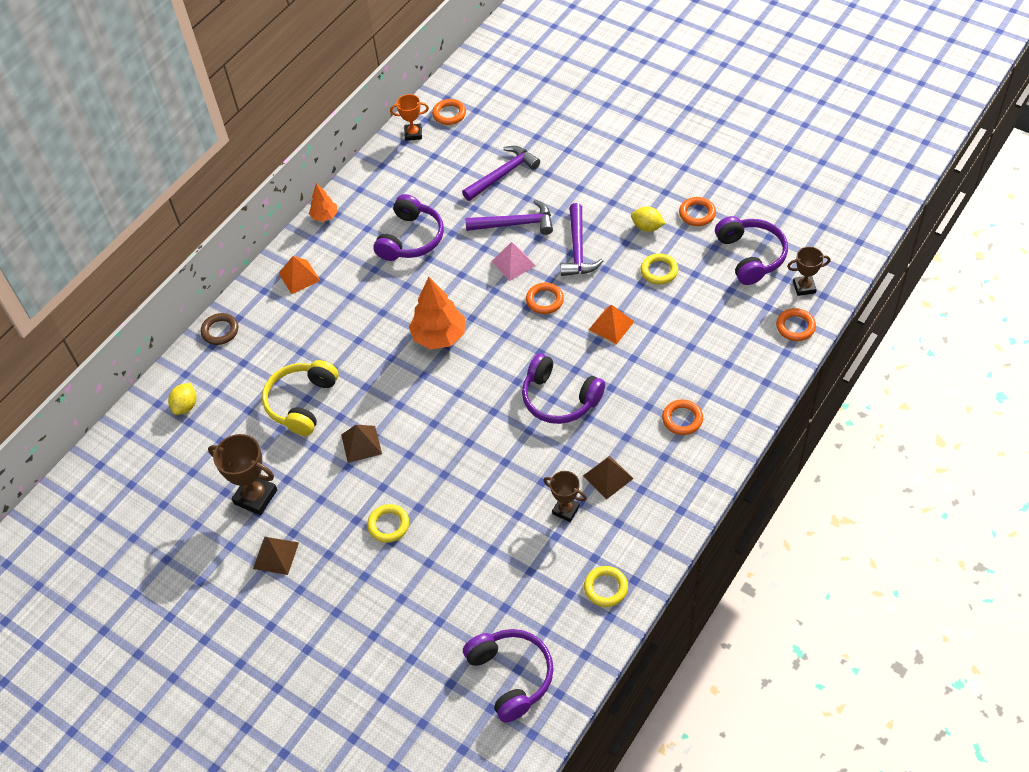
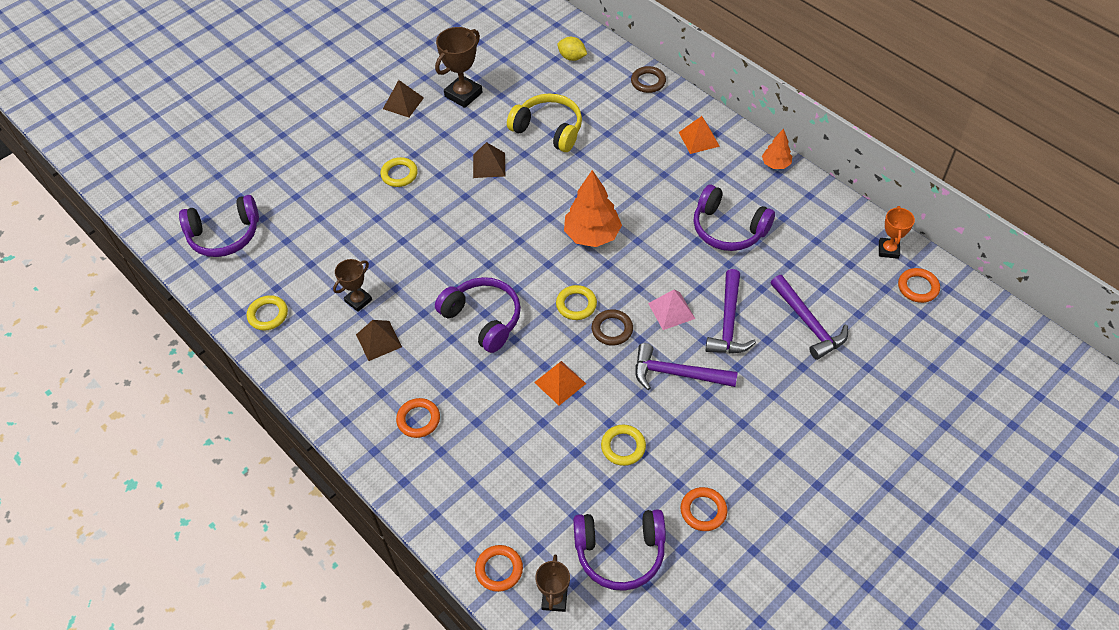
camera: 100 degrees right, 0 degrees up
(524, 331) = (576, 304): none -> yellow ring
(545, 300) = (612, 329): orange ring -> brown ring
(559, 398) = (483, 319): purple headphones -> purple headphones turned 90 degrees clockwise
(647, 227) = (694, 451): yellow lemon -> none

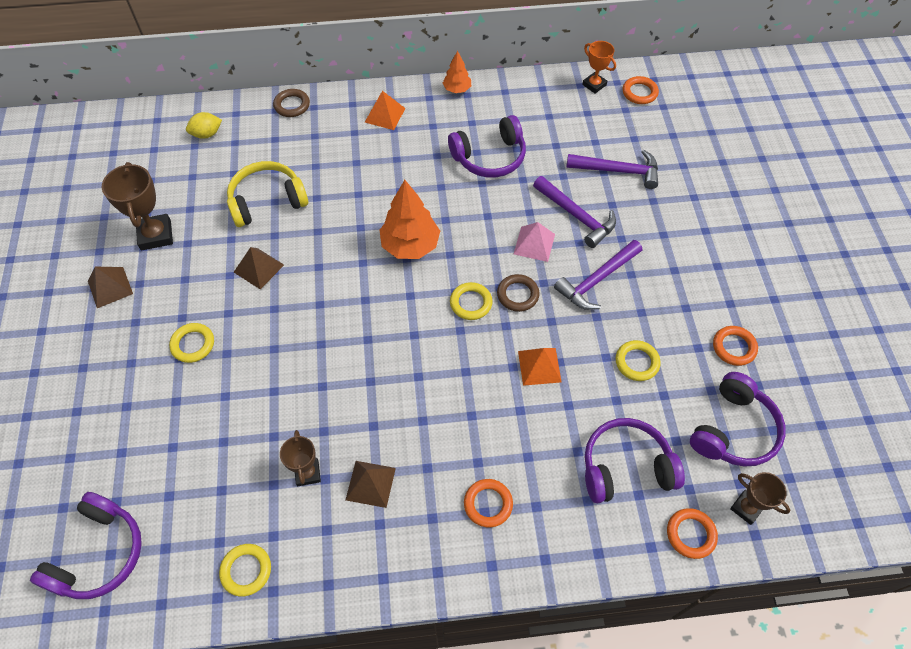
camera: 55 degrees left, 5 degrees up
(483, 319) = (423, 381): purple headphones -> purple headphones (625, 467)

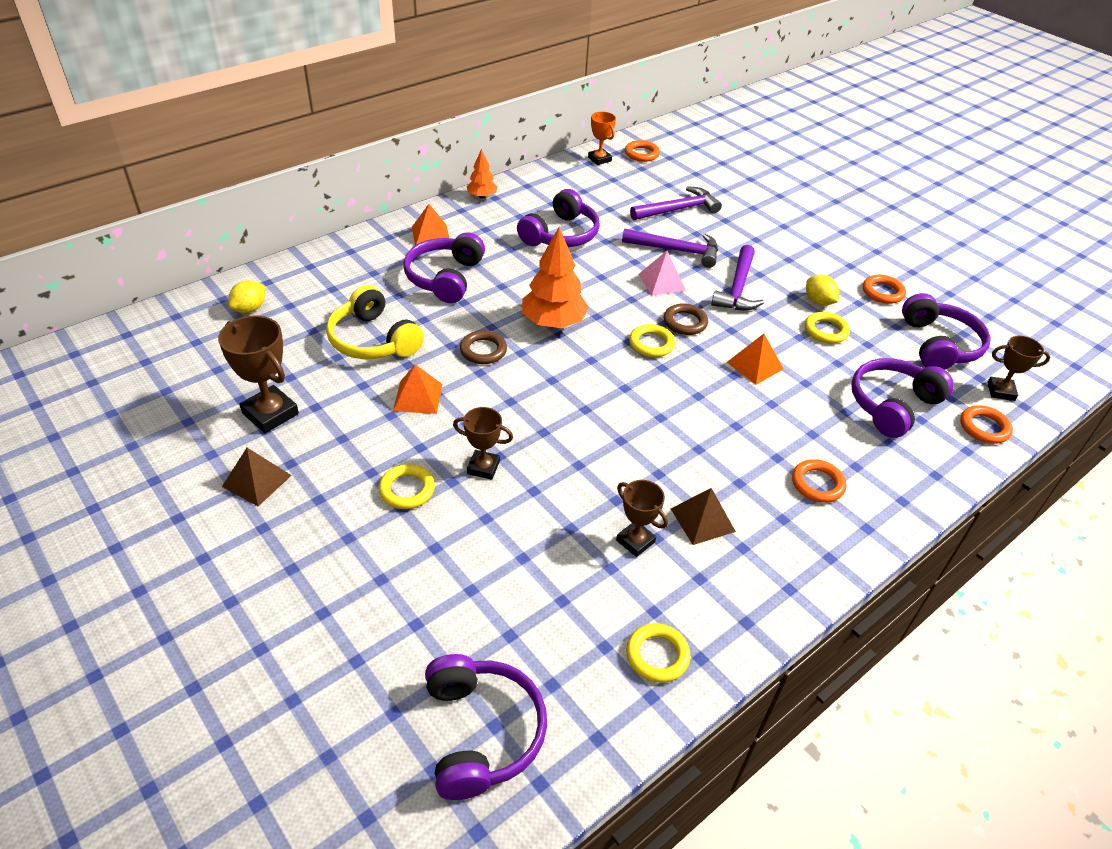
camera: 35 degrees left, 15 degrees down
(255, 353) = (483, 467): none -> brown trophy
(259, 268) = (418, 397): brown pyramid -> orange pyramid
(267, 201) = (373, 340): yellow headphones -> yellow headphones turned 75 degrees counterclockwise
(292, 105) = (325, 256): brown ring -> brown ring (483, 350)
(363, 163) = (445, 278): none -> purple headphones
(594, 85) = (599, 159): orange trophy -> orange trophy turned 45 degrees clockwise
(659, 329) = (818, 301): none -> yellow lemon

